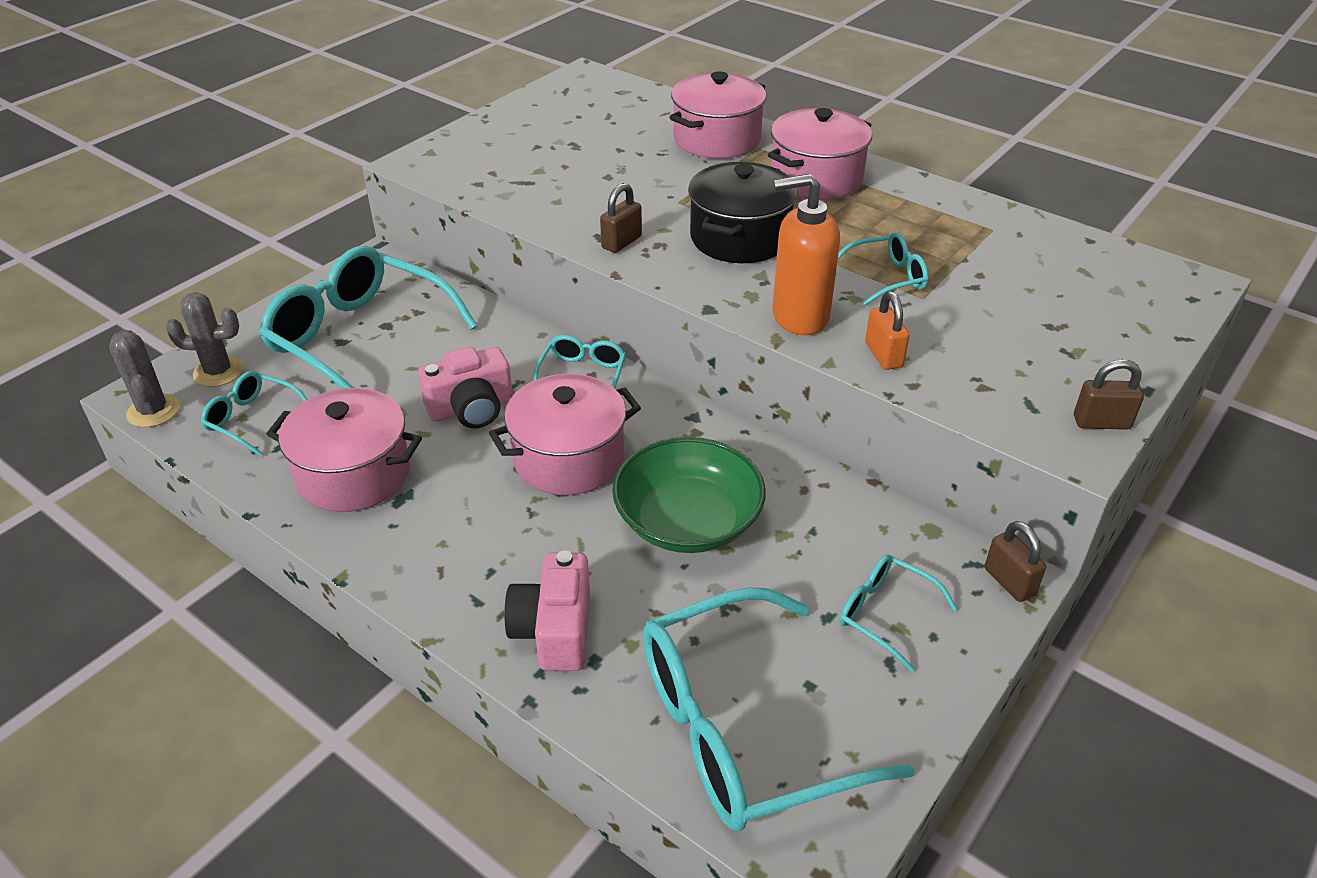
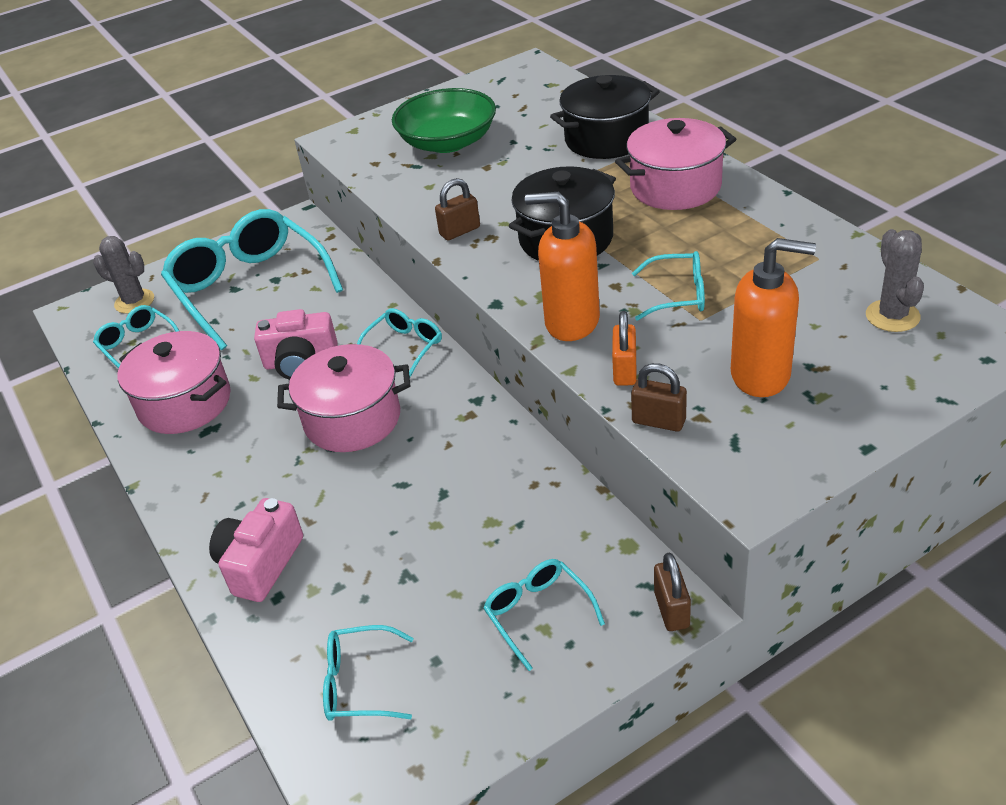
camera: 25 degrees right, 0 degrees up
(153, 411) = (75, 327): grey cactus -> grey cactus (892, 316)
(688, 521) = (418, 493): green bowl -> green bowl (448, 142)
(717, 139) = (606, 139): pink pot -> black pot
(743, 728) = (360, 683): turquoise glasses -> turquoise glasses, size x0.47
(1013, 340) = (761, 375): none -> orange soap dispenser
(1101, 422) = (794, 472): brown padlock -> brown padlock (658, 421)

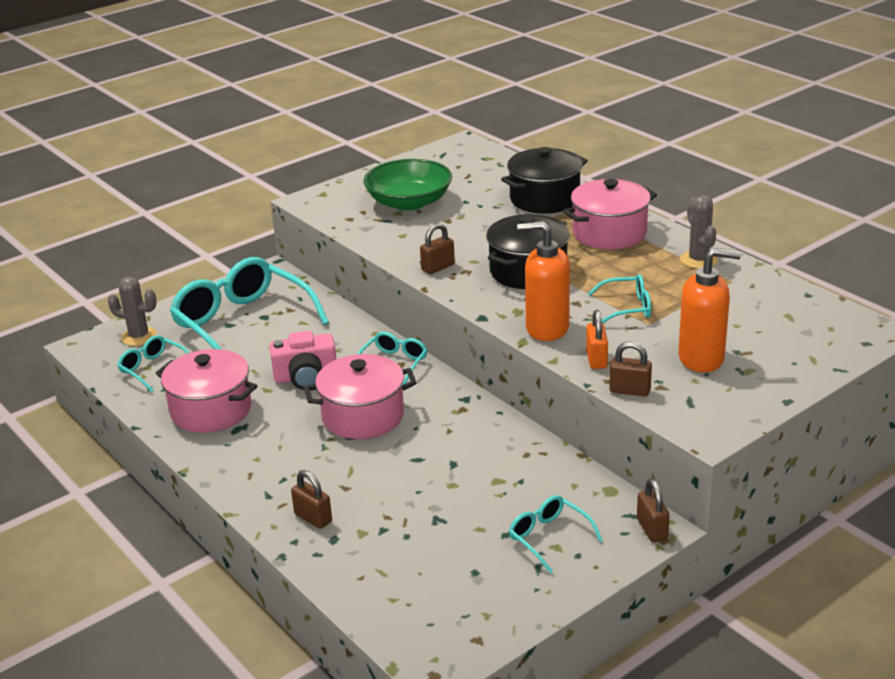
camera: 10 degrees left, 10 degrees down
(260, 564) = (313, 518): pink camera -> brown padlock
(360, 683) = (418, 590): turquoise glasses -> none
(892, 316) = (793, 317): grey cactus -> grey cactus (698, 260)

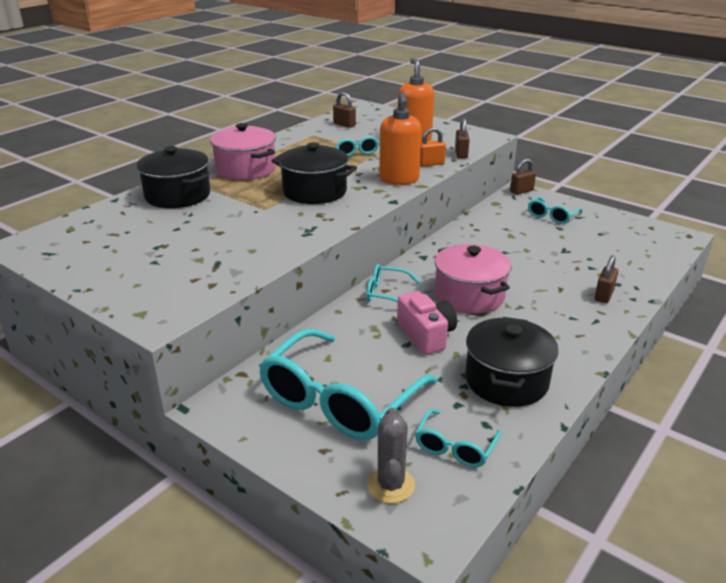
camera: 105 degrees left, 0 degrees up
(211, 410) = (506, 380): pink pot -> black pot
(409, 202) = (175, 256): green bowl -> none
(438, 267) = (315, 226): brown padlock -> brown padlock (344, 125)
(698, 260) = (286, 143): grey cactus -> none

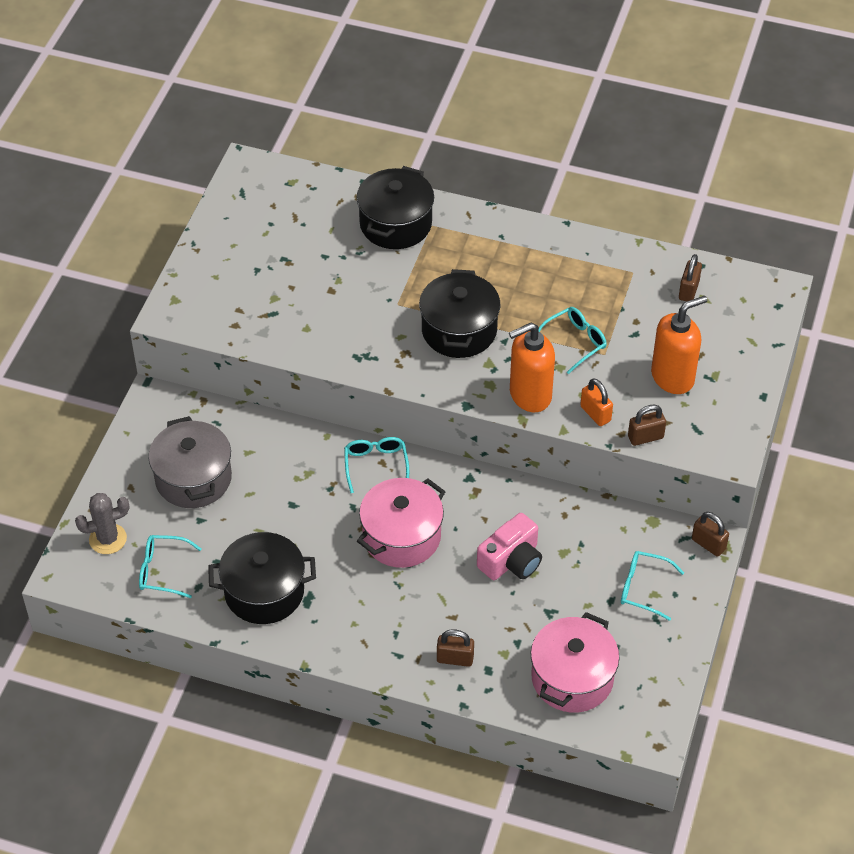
camera: 70 degrees right, 20 degrees up
(245, 169) = (489, 250): pink pot -> pink pot (572, 678)
(340, 400) = (193, 478): turquoise glasses -> grey pot
(426, 335) = (313, 516): pink camera -> pink camera (511, 561)

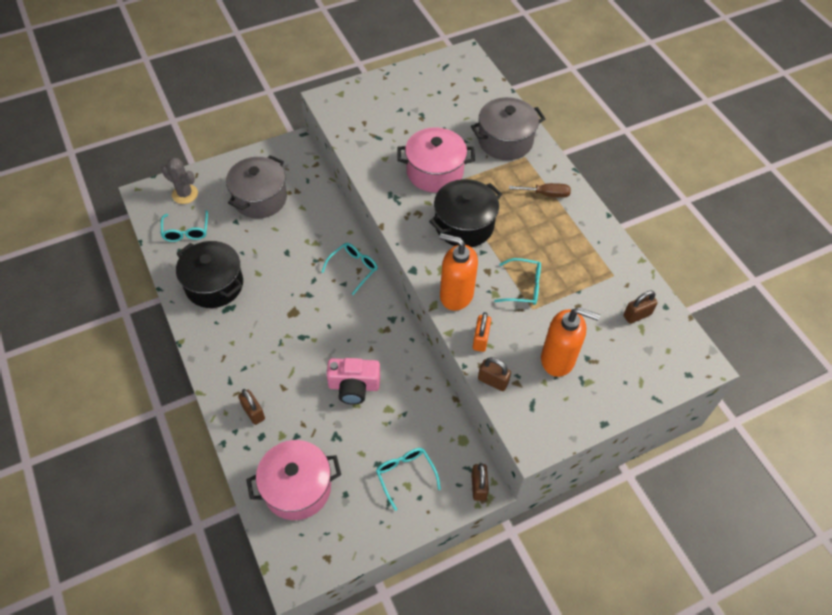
camera: 45 degrees right, 5 degrees up
(163, 571) = (186, 231): turquoise glasses -> turquoise glasses turned 150 degrees counterclockwise
(395, 224) = (505, 141): black pot -> grey pot
(401, 536) = (316, 318): pink pot -> pink pot (435, 172)
(493, 245) = (546, 194): none -> brown screwdriver

